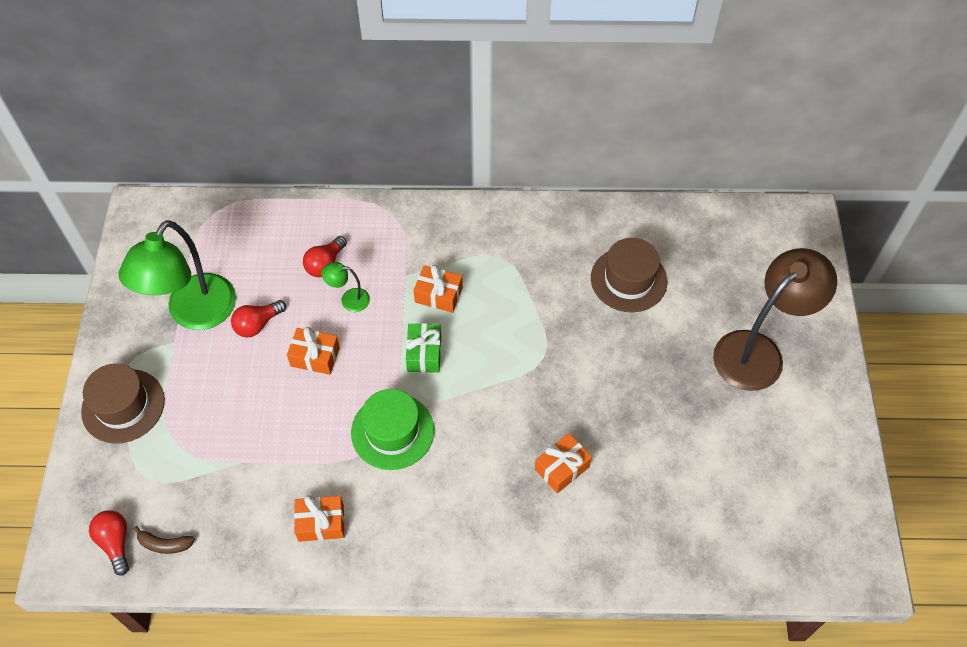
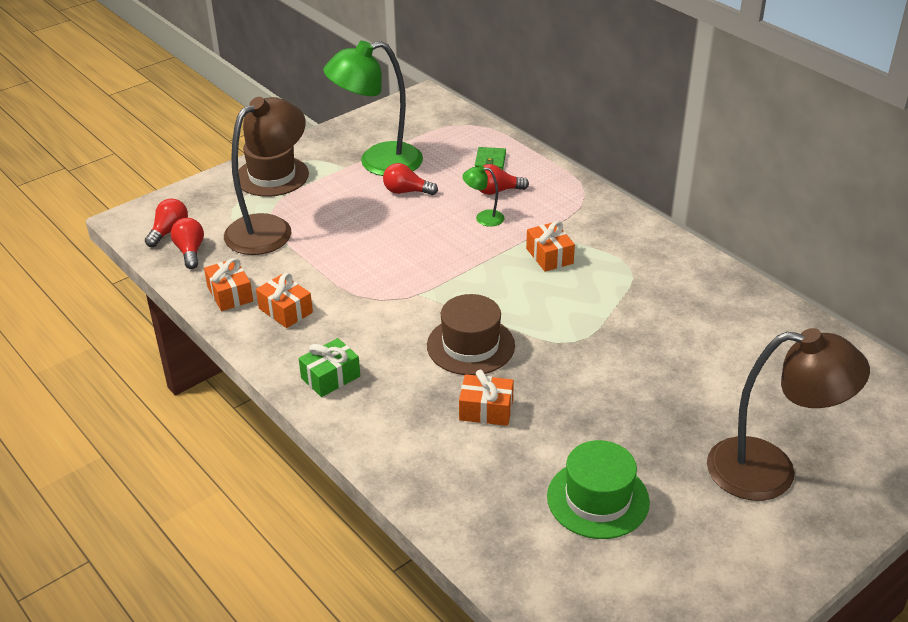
camera: 50 degrees right, 20 degrees down
(164, 544) = (190, 251): brown banana -> red light bulb
(198, 460) = (270, 228): none -> brown lamp
(282, 237) = (490, 161): none -> green wallet
(315, 357) = (415, 230): orange gift -> orange gift (230, 294)
(349, 299) = (483, 218): green lamp -> green lamp turned 45 degrees counterclockwise
(392, 431) = (402, 301): green hat -> green hat (598, 499)
(424, 353) = (489, 278): green gift -> green gift (330, 377)
(628, 280) = (717, 347): brown hat -> brown hat (470, 345)

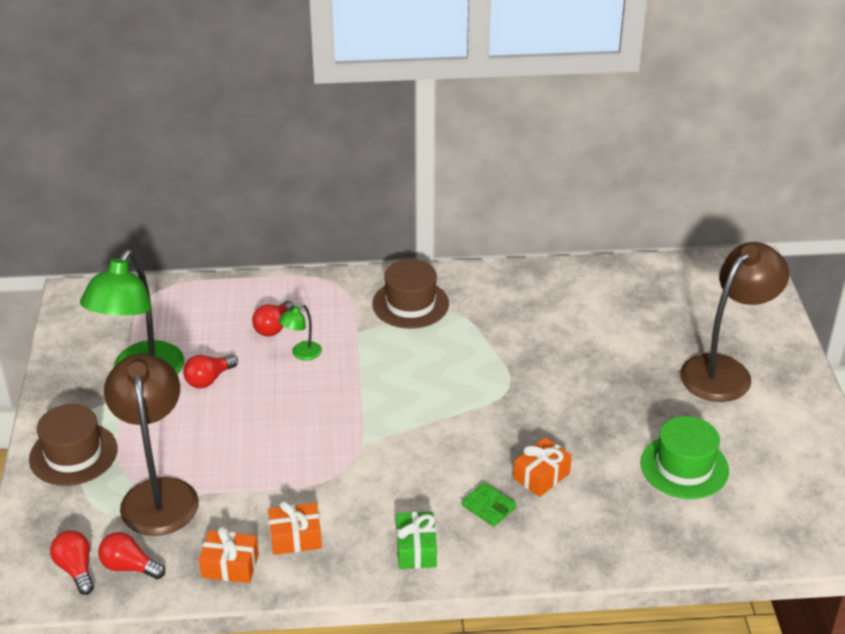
camera: 55 degrees left, 0 degrees up
(470, 345) = (458, 446): brown hat -> brown hat (410, 304)
(490, 161) = (226, 309): green wallet -> green wallet (488, 506)
(549, 256) = (393, 345): orange gift -> none

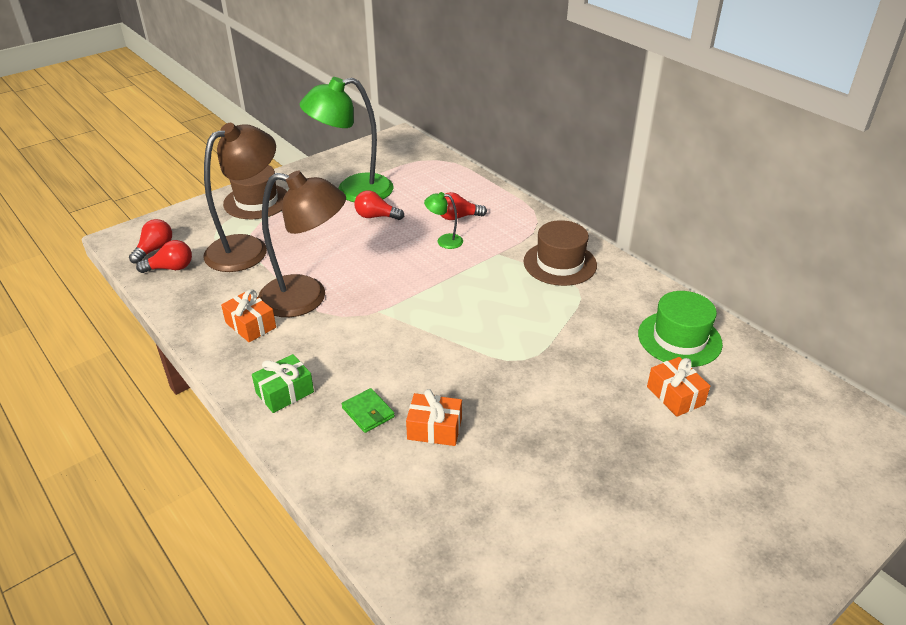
camera: 55 degrees right, 0 degrees up
(129, 567) = (171, 268): red light bulb -> red light bulb turned 90 degrees clockwise
(230, 566) = (200, 309): orange gift -> orange gift (675, 395)
(488, 506) = (368, 412): green wallet -> green wallet turned 45 degrees counterclockwise
(684, 467) = (544, 529): green hat -> green hat (679, 339)
(724, 370) = (720, 500): brown lamp -> brown lamp (306, 298)

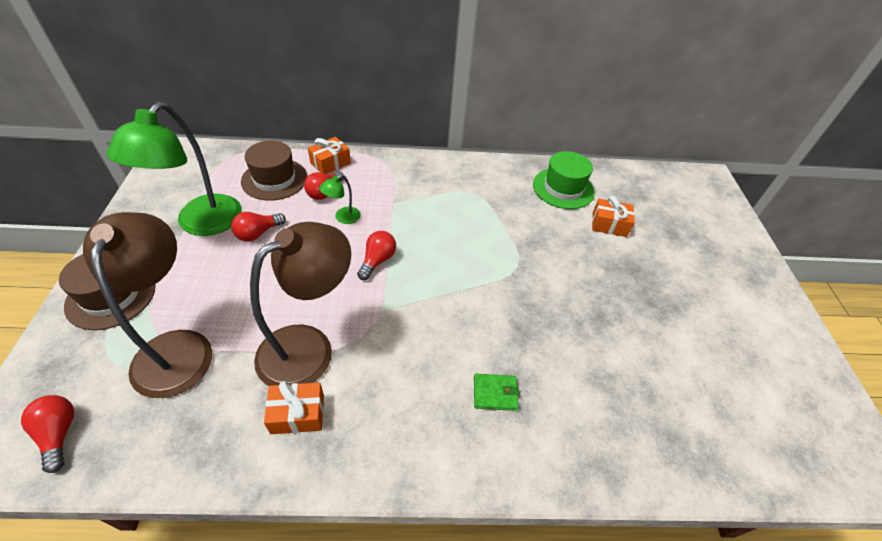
camera: 55 degrees left, 10 degrees up
(171, 268) = (116, 436): red light bulb -> red light bulb (377, 261)
(285, 392) = (418, 441): green gift -> none
(434, 429) = (546, 362): orange gift -> orange gift (330, 163)
(560, 263) = (439, 183): brown hat -> brown hat (274, 179)

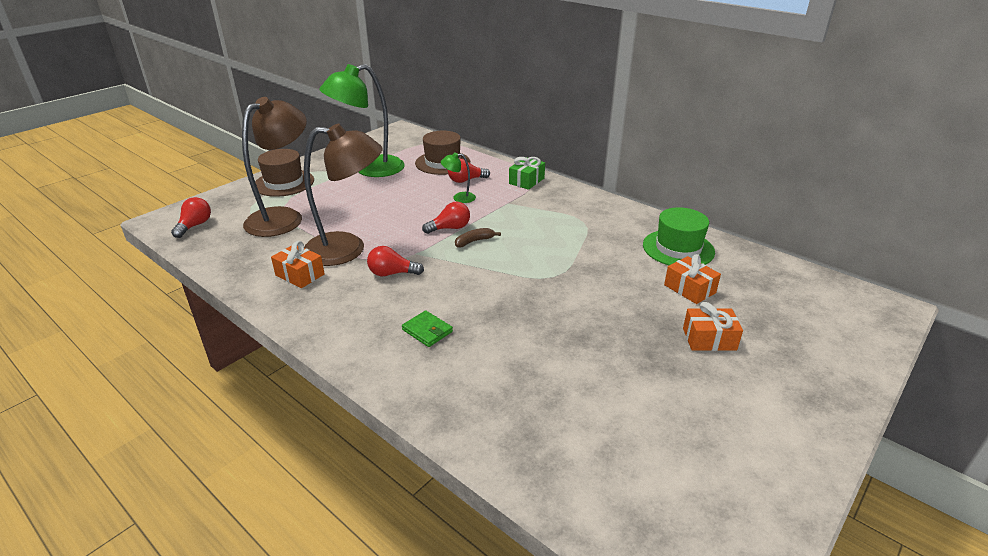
camera: 45 degrees right, 15 degrees down
(258, 233) = (394, 185): red light bulb -> red light bulb (392, 273)
(330, 163) = (493, 167): orange gift -> orange gift (709, 339)
(380, 168) = (526, 181): none -> green gift
(416, 264) = (474, 241): none -> brown banana

